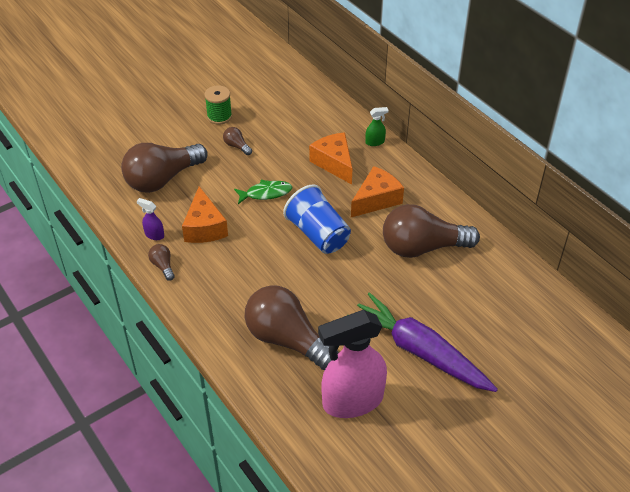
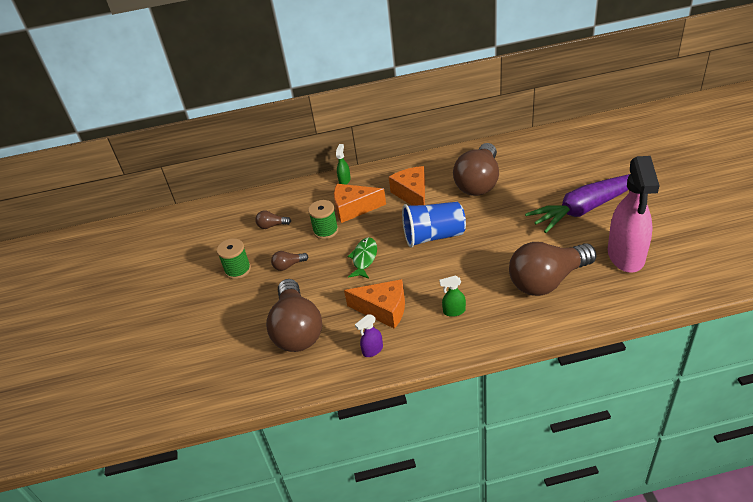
camera: 60 degrees left, 5 degrees down
(163, 266) = (419, 351): brown light bulb -> brown light bulb (272, 226)
(219, 277) = (454, 311): none -> green spray bottle
(293, 154) = (325, 231): none -> green spool

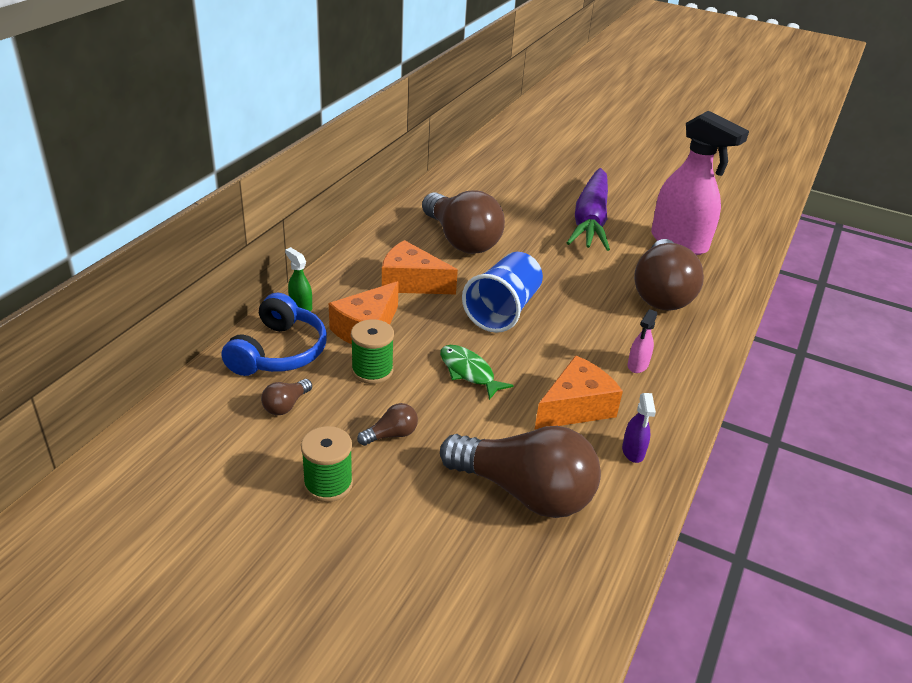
camera: 60 degrees left, 5 degrees down
(288, 265) = (391, 435): brown light bulb -> brown light bulb turned 135 degrees counterclockwise
(304, 198) = (278, 352): none -> blue headphones
(454, 311) = (637, 365): green spray bottle -> pink spray bottle

